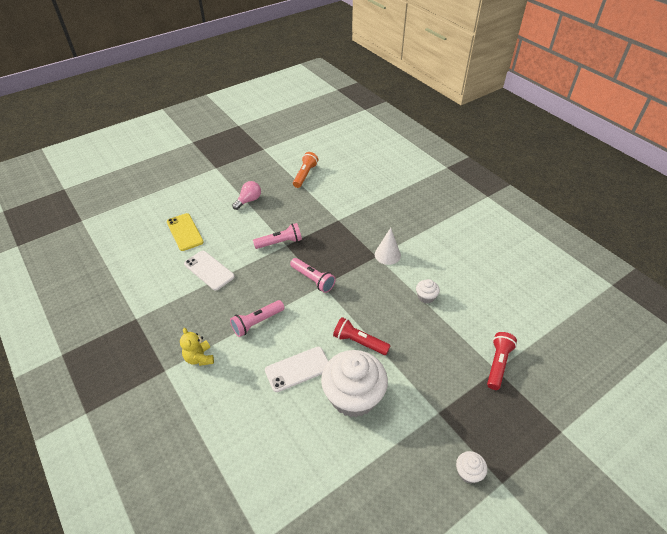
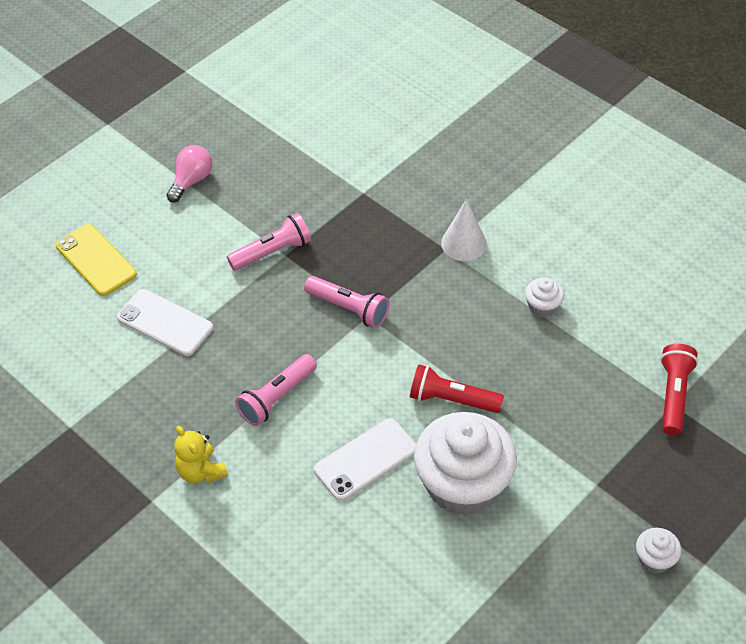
camera: 10 degrees left, 5 degrees up
(305, 175) = (279, 113): orange flashlight -> none

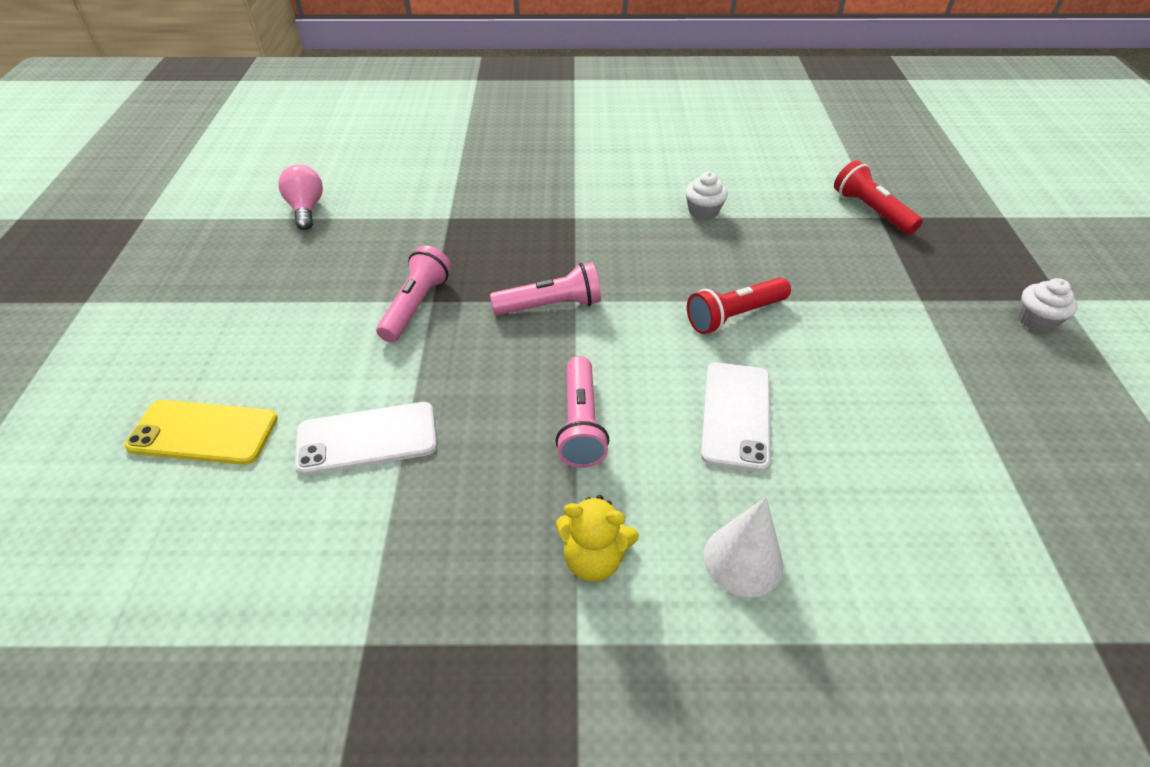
camera: 45 degrees left, 5 degrees down
(191, 181) = (252, 297): pink light bulb -> pink light bulb (306, 209)
(463, 243) = (584, 206): white cone -> white cone (743, 560)
(463, 485) = (839, 373): white cupcake -> none

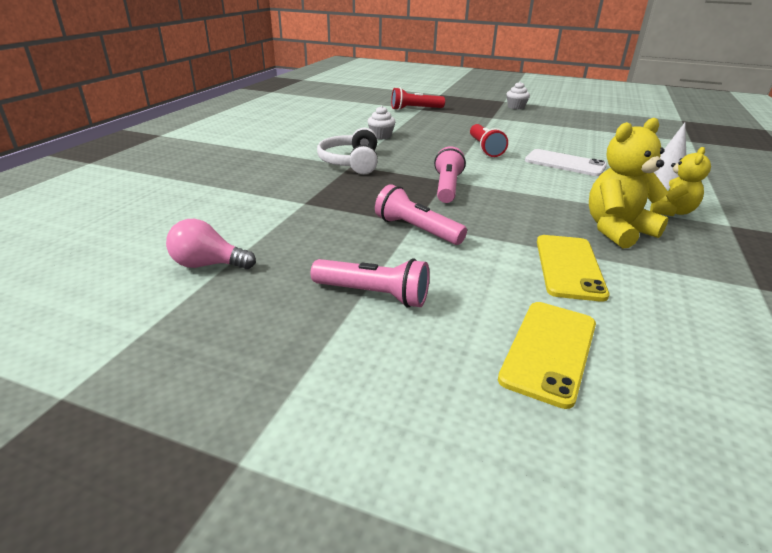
camera: 70 degrees left, 15 degrees down
(367, 439) = (569, 267): white phone -> yellow phone
(489, 485) = (617, 230): none -> yellow teddy bear
(580, 424) = (565, 197): pink flashlight -> pink flashlight (373, 295)
(583, 214) = (351, 162): none -> white headphones

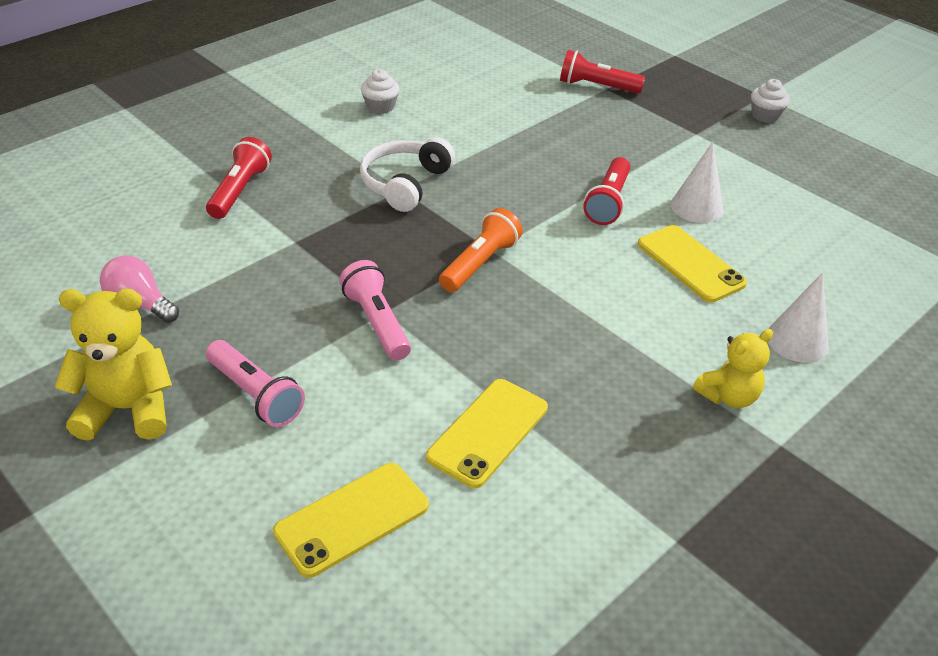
camera: 25 degrees right, 10 degrees up
(232, 186) = (240, 191): none -> red flashlight
(381, 136) = (490, 138): white cupcake -> white cupcake (380, 107)
(447, 187) = (480, 263): pink flashlight -> orange flashlight
(534, 142) = (697, 207): none -> white cone
(565, 163) = (690, 264): white phone -> yellow phone
(617, 230) = (612, 401): yellow teddy bear -> yellow teddy bear (127, 409)

